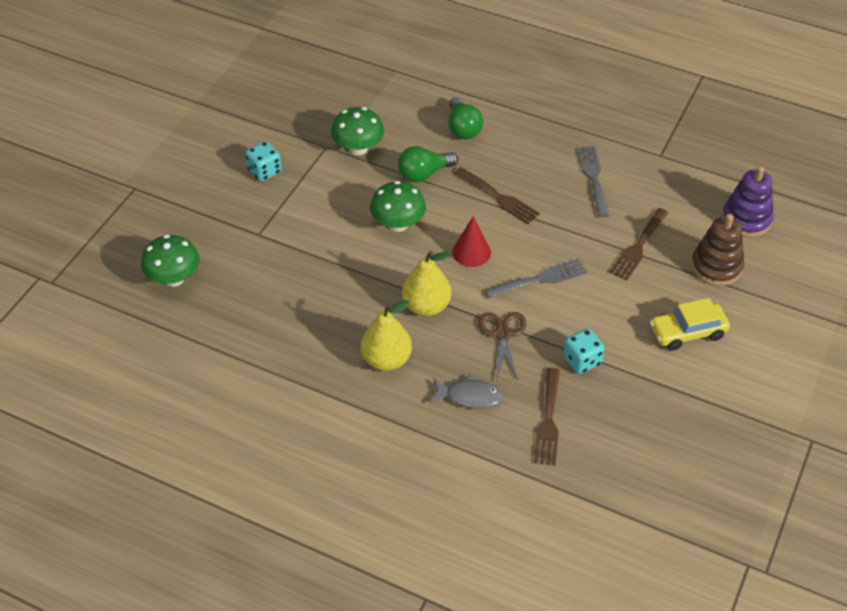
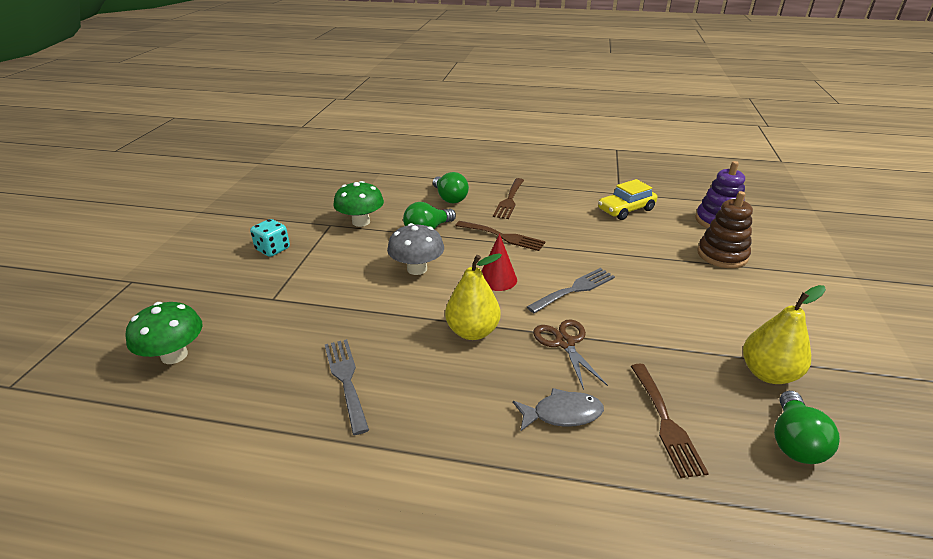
camera: 15 degrees left, 15 degrees down
(386, 360) = (448, 393): yellow pear -> yellow pear (768, 374)
(398, 224) = (417, 269): green mushroom -> grey mushroom
(582, 361) = (660, 352): turquoise dice -> none
(593, 178) = (576, 213): grey fork -> grey fork (346, 379)
(638, 247) = (646, 252): brown fork -> brown fork (509, 200)
(640, 457) = (794, 441): none -> green light bulb
(687, 332) = (740, 308): yellow car -> yellow car (626, 210)

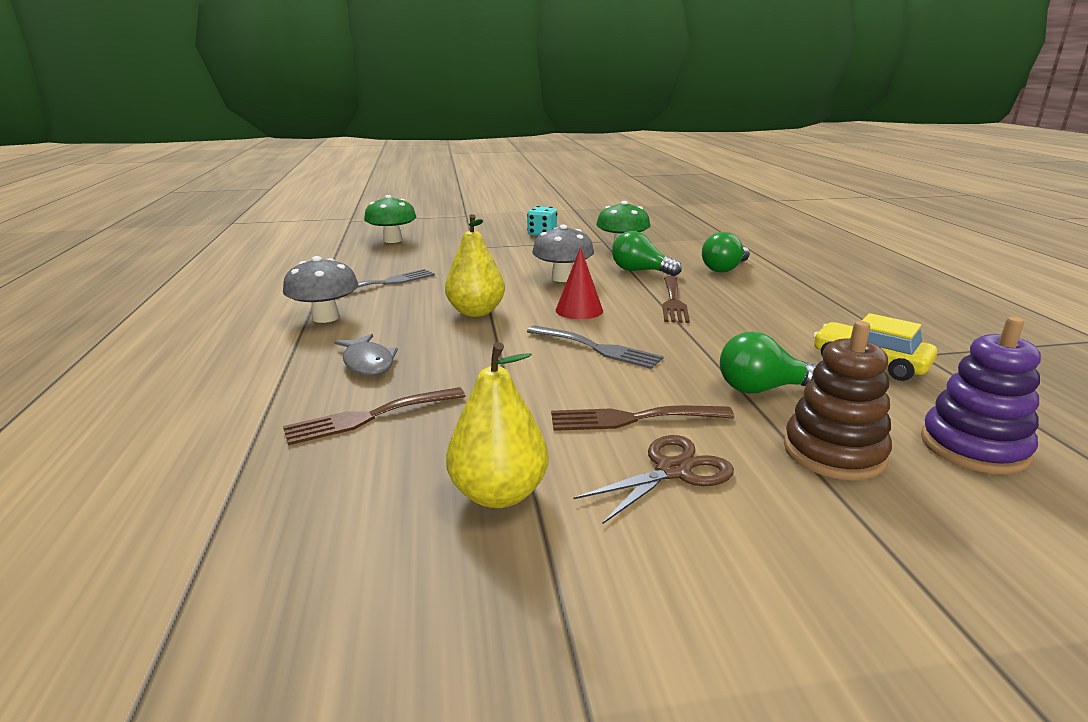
camera: 70 degrees right, 10 degrees down
(430, 437) = (326, 317): none -> grey mushroom
(509, 200) = (768, 294): brown fork -> brown fork (632, 419)
(565, 343) = (485, 353): brown scissors -> brown scissors (673, 471)
(794, 441) = (352, 512): green light bulb -> green light bulb (762, 389)

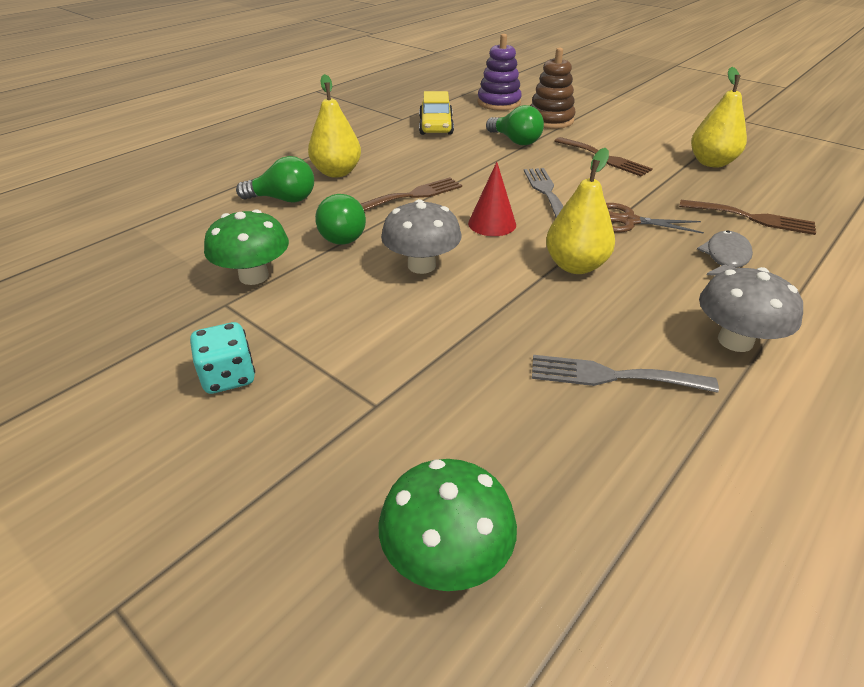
camera: 130 degrees left, 15 degrees up
(673, 471) = (625, 140): brown scissors -> brown scissors (628, 221)
(761, 291) = (337, 172): none -> yellow pear

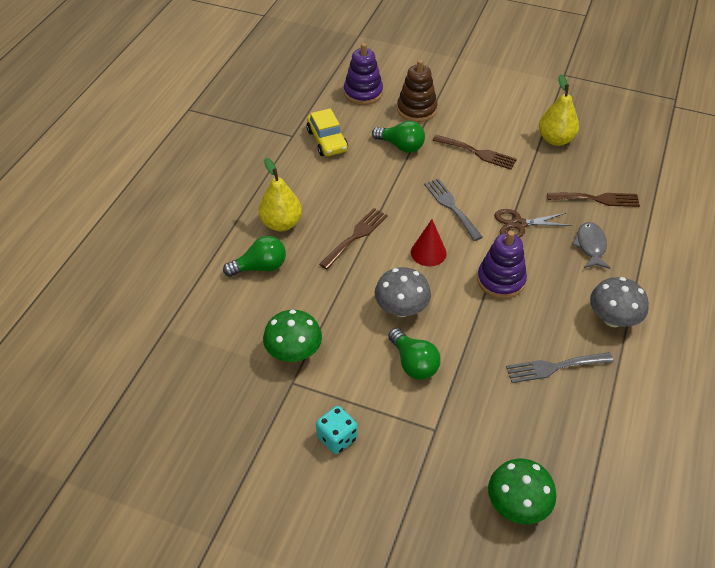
camera: 20 degrees left, 10 degrees up
(342, 234) = (329, 293): green light bulb -> green light bulb (413, 363)
(575, 266) = (501, 280): yellow pear -> purple stacking toy

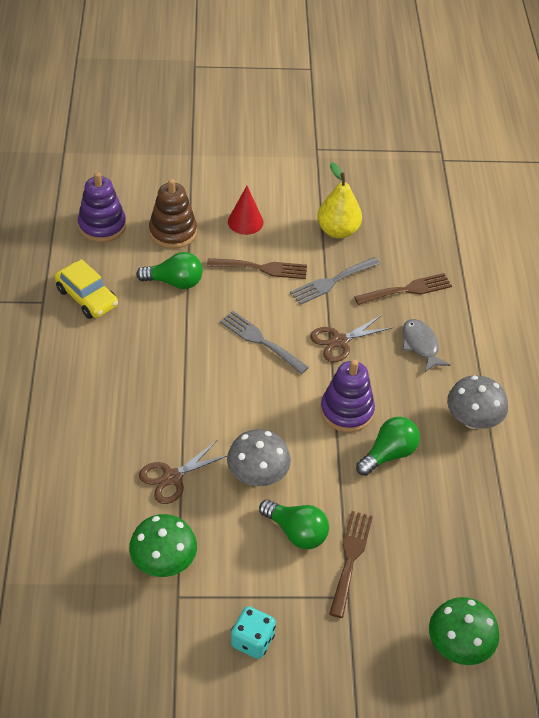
camera: 25 degrees left, 0 degrees up
(260, 267) = (80, 474): green light bulb -> green light bulb (388, 454)
(281, 223) = (80, 415): yellow pear -> none
(330, 290) = (172, 477): none -> brown scissors
(356, 236) = (171, 406): brown fork -> brown fork (350, 558)
(428, 252) = (258, 402): red cone -> red cone (245, 222)
(554, 367) = (437, 490): grey fork -> grey fork (332, 282)

